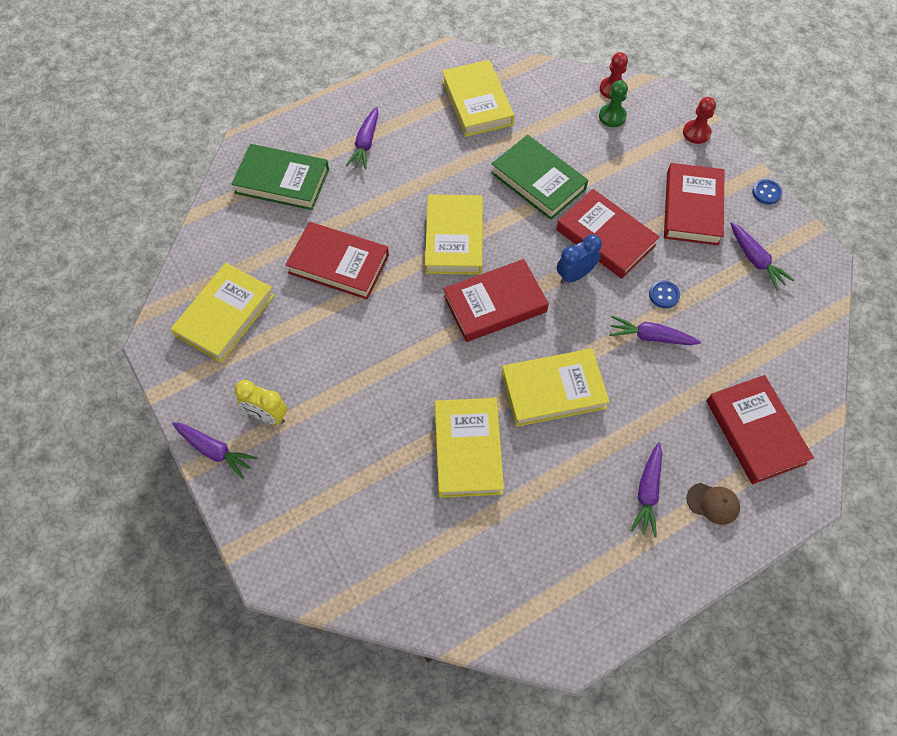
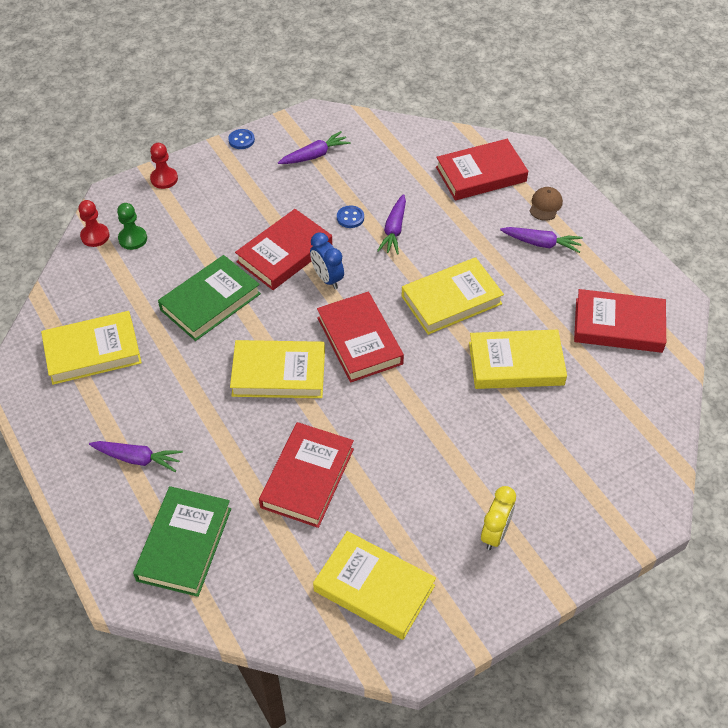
camera: 90 degrees left, 10 degrees down
(215, 451) = (539, 580): purple carrot -> none
(553, 390) = (451, 300): yellow book -> yellow book turned 75 degrees clockwise
(692, 208) = (254, 190): red book -> red book (618, 325)

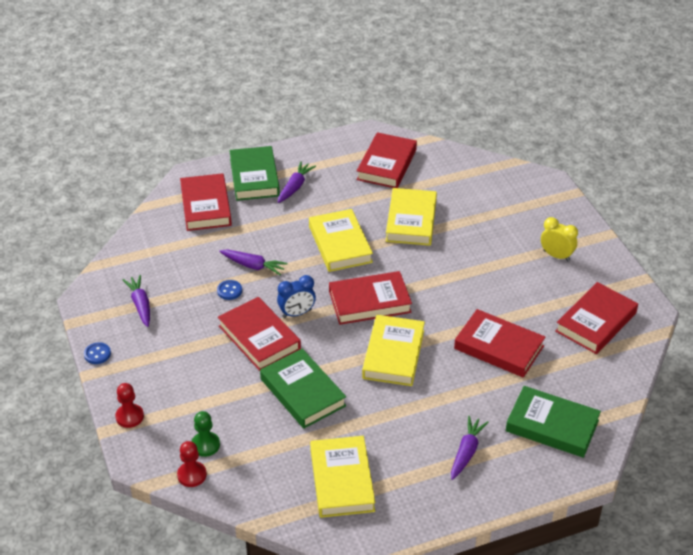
camera: 80 degrees left, 10 degrees down
(374, 588) = (596, 322): yellow book -> red book
(545, 205) = (254, 177): brown cap -> green book

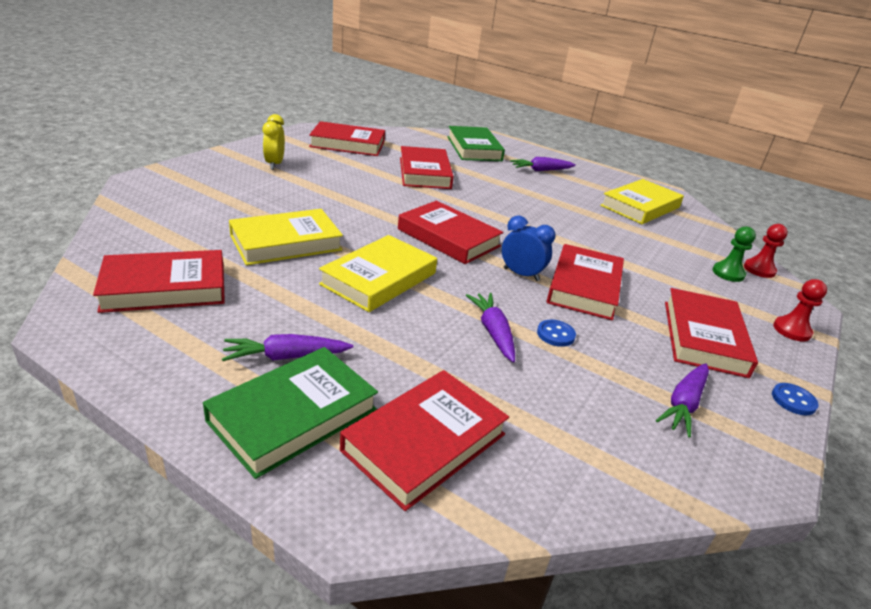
camera: 130 degrees left, 10 degrees down
(167, 359) = (704, 337): none -> red book
(303, 392) = (601, 243): green book -> none
(393, 354) = (496, 212): yellow book -> none

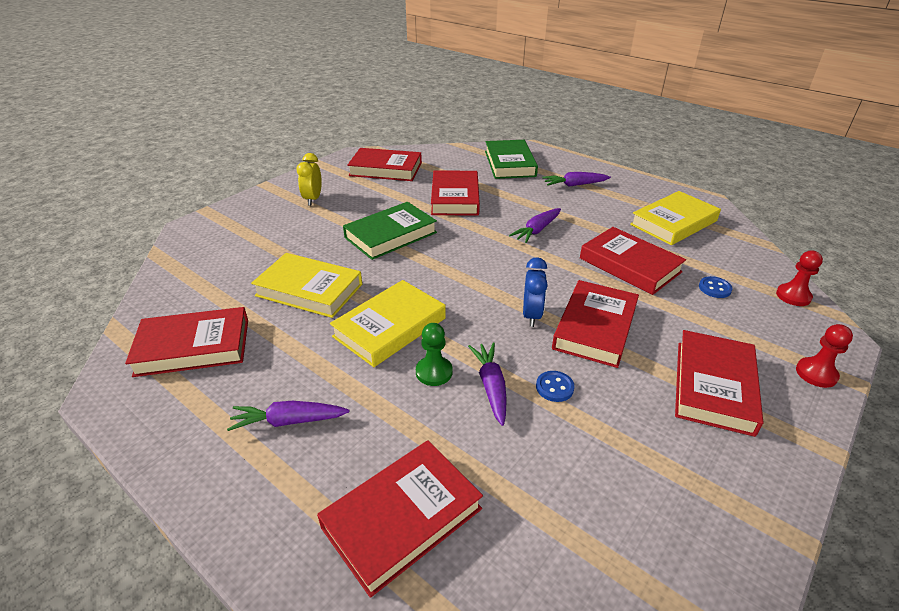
camera: 10 degrees right, 5 degrees up
(286, 243) = (309, 290): yellow book -> yellow book turned 45 degrees clockwise
(293, 415) = (285, 487): green book -> green book (391, 235)
(448, 238) = (466, 274): red book -> red book (629, 265)
(521, 274) = (532, 315): blue clock -> blue clock turned 60 degrees clockwise
(684, 404) = (676, 471): purple carrot -> purple carrot (537, 230)
(728, 273) = (756, 303): green pawn -> green pawn (434, 372)
(793, 400) = (800, 464): blue button -> blue button (714, 288)

